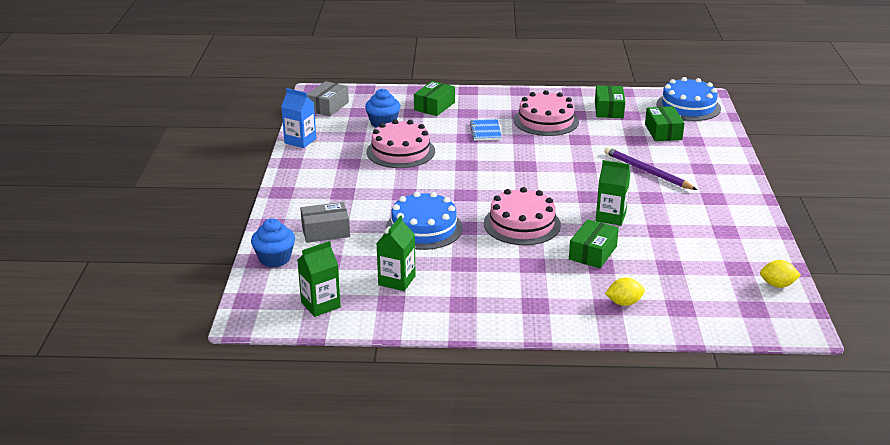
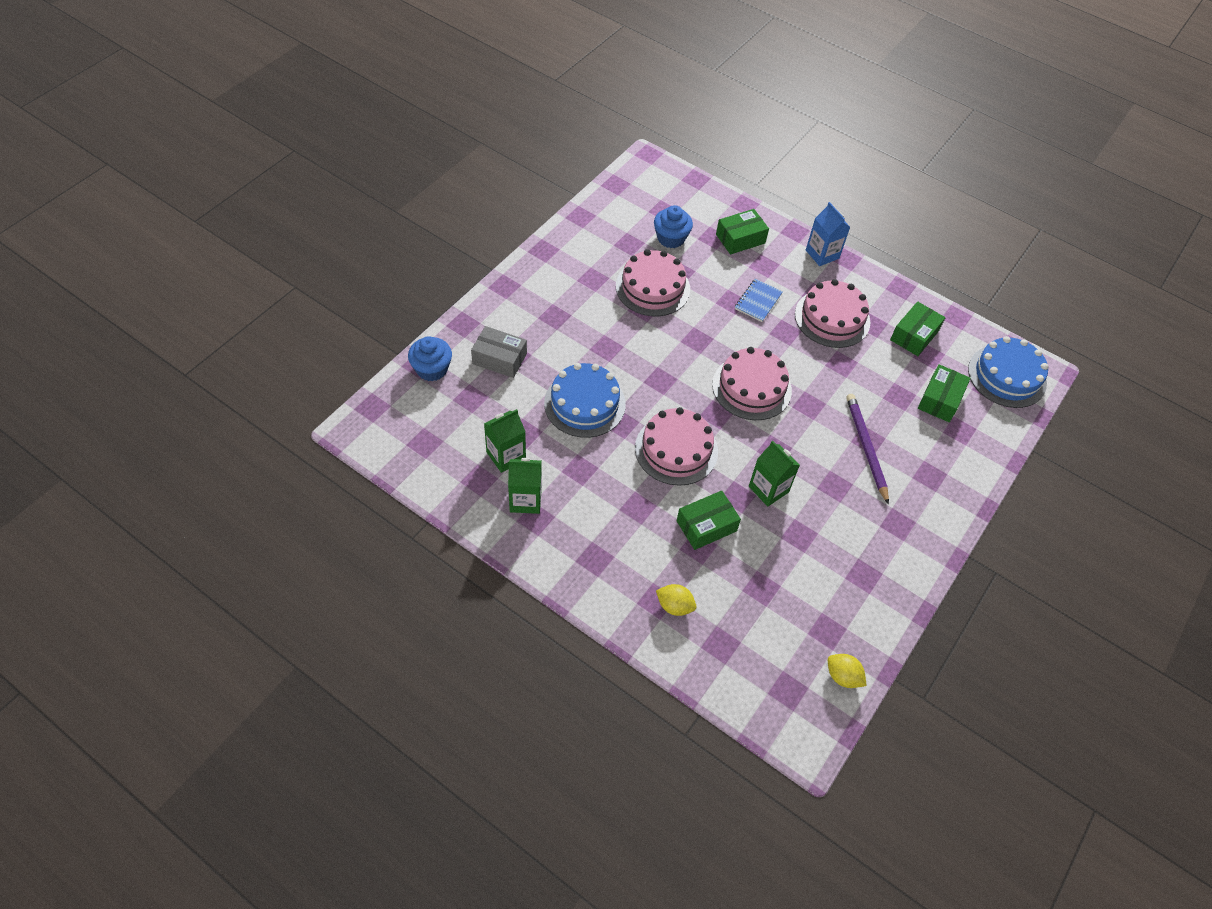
camera: 30 degrees right, 25 degrees up
(300, 141) = (576, 224): blue carton -> blue carton (822, 254)
(320, 305) = (422, 447): green carton -> green carton (525, 500)
(328, 106) = (640, 188): grey box -> none
(535, 173) = (751, 387): none -> pink cake

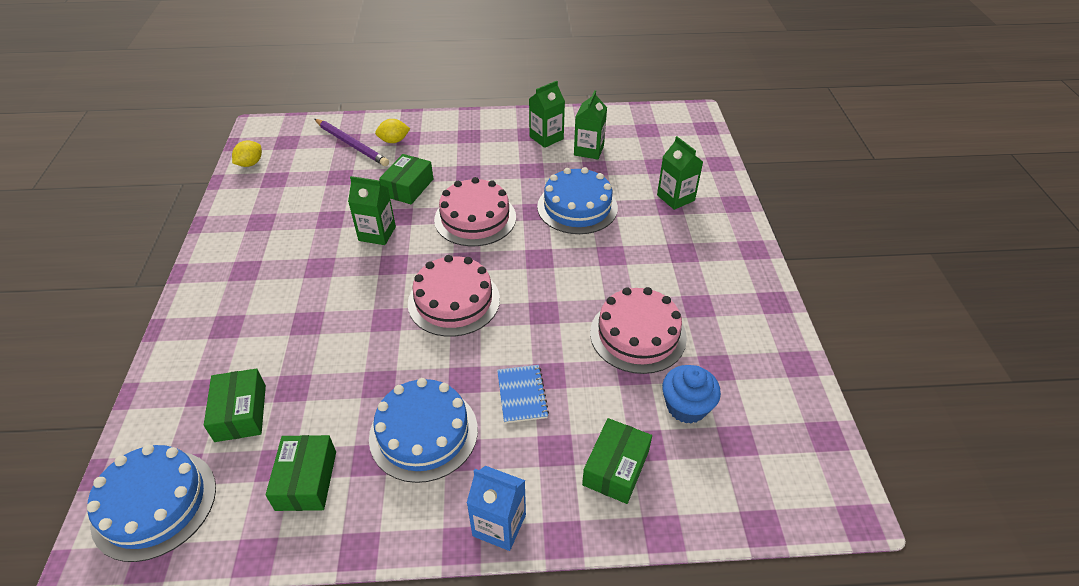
camera: 145 degrees right, 10 degrees down
(432, 369) = (707, 165): blue cupcake -> none
(499, 359) = (675, 198): grey box -> green carton
(832, 318) = (423, 433): pink cake -> blue cake
(842, 676) = (250, 164): yellow lemon -> yellow lemon turned 60 degrees counterclockwise
(866, 448) = (305, 313): purple pencil -> purple pencil (352, 144)

